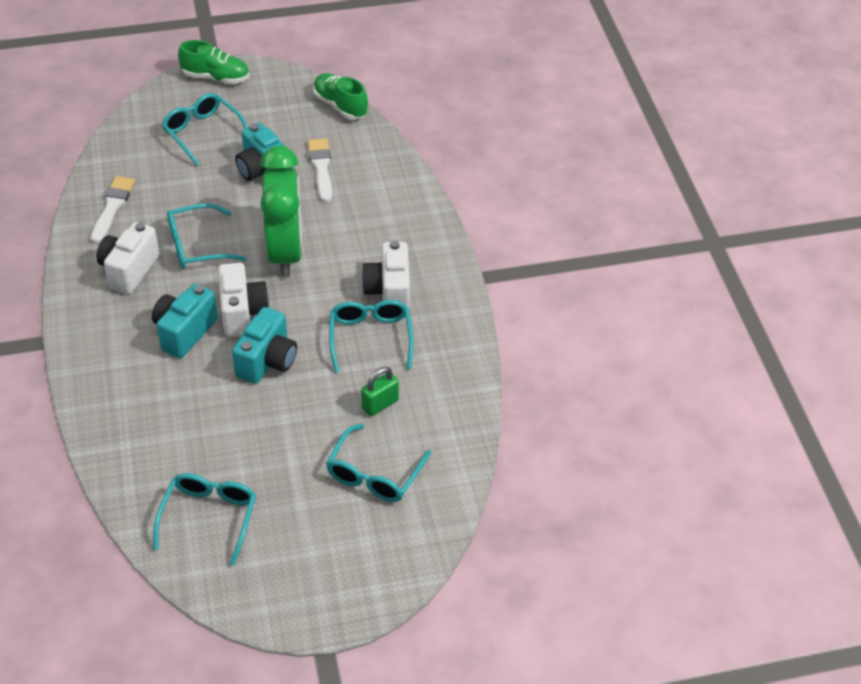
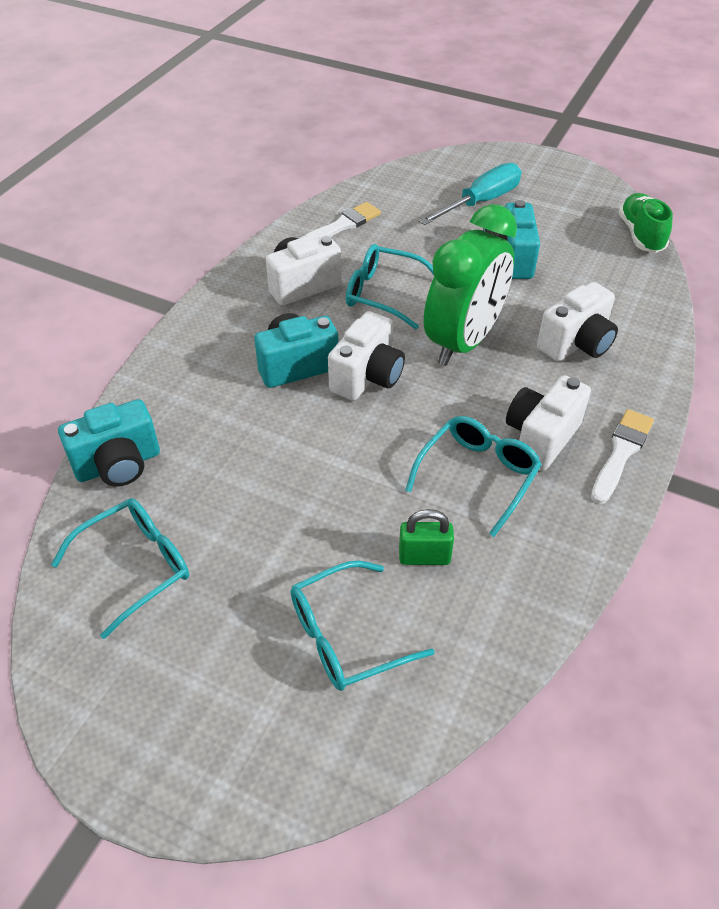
camera: 40 degrees right, 0 degrees up
(203, 133) = (480, 202): turquoise glasses -> turquoise screwdriver
(216, 77) = (535, 163): green shoe -> none
(267, 361) = (347, 438): turquoise camera -> turquoise camera (118, 465)
(321, 168) = (571, 281): white brush -> white brush (621, 453)
(361, 214) = (576, 344): none -> white camera

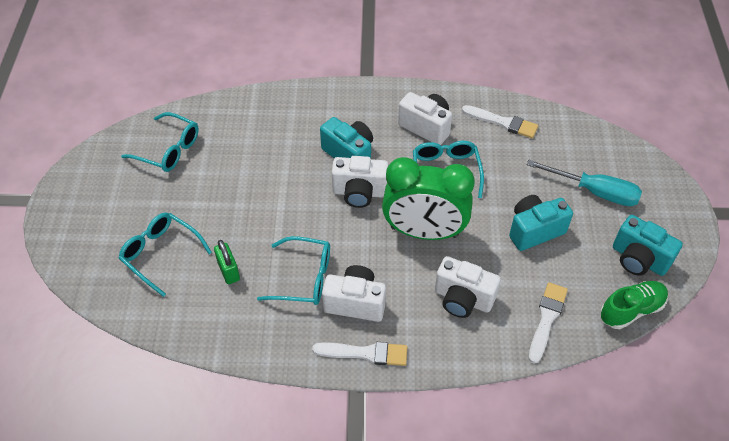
camera: 65 degrees right, 5 degrees up
(118, 465) = (231, 111): turquoise camera -> turquoise camera (638, 259)
(629, 293) = (546, 319): none -> white brush

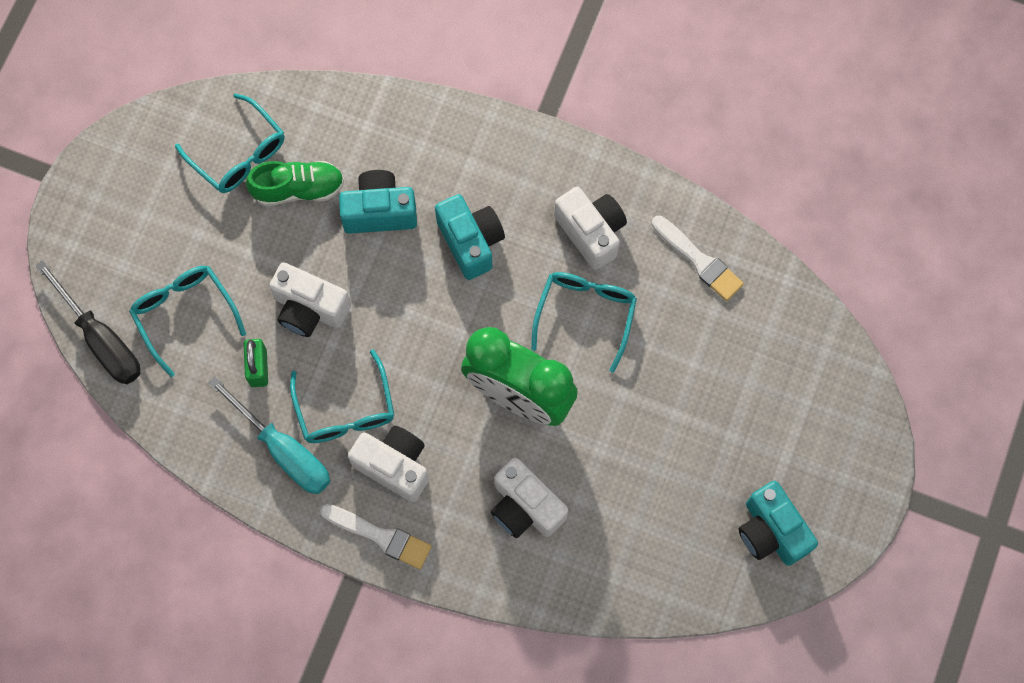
camera: 20 degrees right, 20 degrees up
(101, 289) = (101, 339): none -> black screwdriver
(304, 278) = (345, 409): turquoise glasses -> turquoise glasses turned 45 degrees clockwise
(359, 192) = (460, 308): white camera -> white camera (309, 309)
(534, 230) = (659, 443): turquoise camera -> turquoise camera (379, 211)
(546, 319) = (614, 570): white brush -> none
(594, 191) = (767, 413): turquoise screwdriver -> turquoise screwdriver (284, 450)
(631, 310) = (723, 596): green shoe -> green shoe (298, 189)

